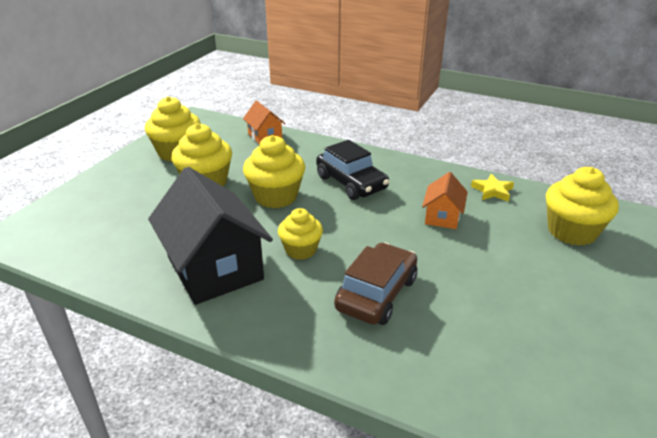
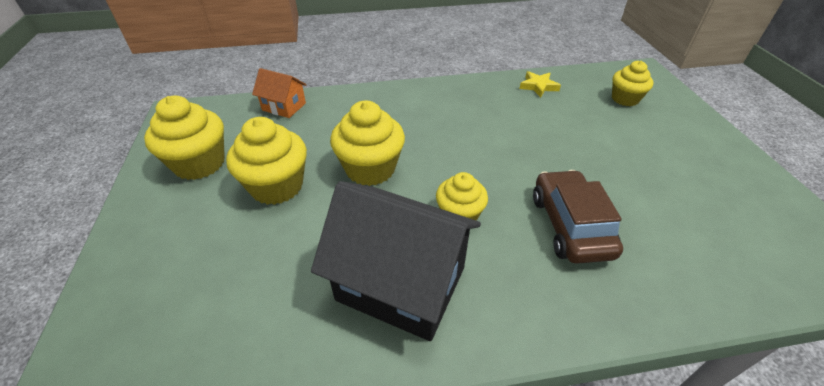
camera: 35 degrees left, 10 degrees up
(351, 183) = (424, 124): black car -> none
(442, 217) = (531, 125): orange house -> none
(571, 231) = (625, 99): yellow cupcake -> yellow cupcake, size x0.64

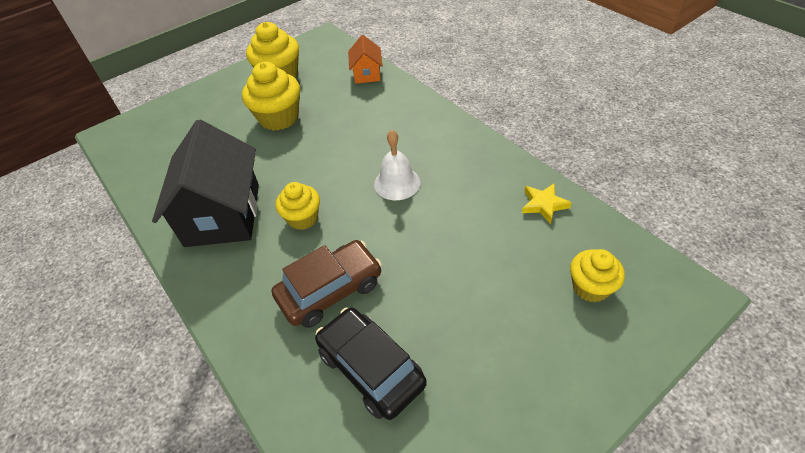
camera: 65 degrees right, 5 degrees up
(370, 169) = (325, 150): yellow cupcake -> none
(459, 141) = (397, 183): none -> white bell
(670, 227) = (371, 368): none -> black car

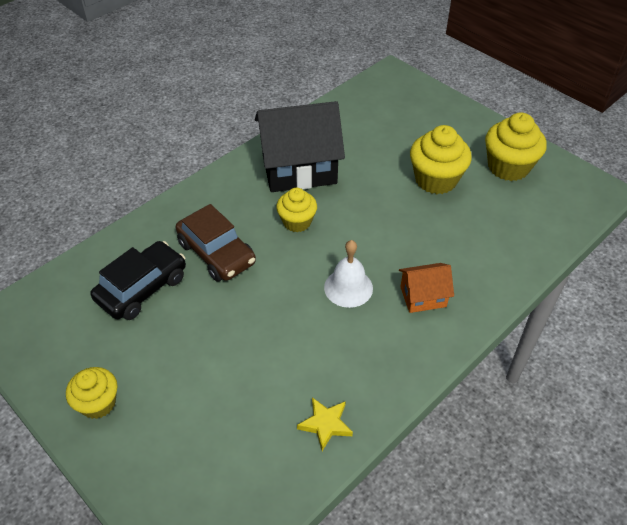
camera: 80 degrees right, 0 degrees up
(367, 74) = (534, 242): orange house -> orange house (423, 296)
(590, 287) = (212, 460): yellow cupcake -> yellow cupcake (98, 403)

